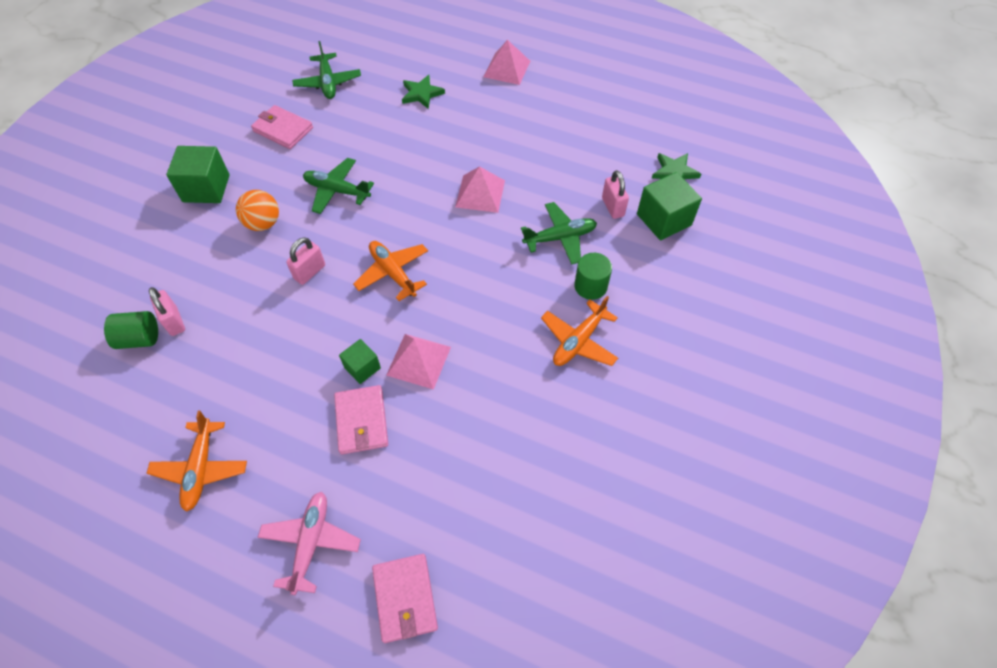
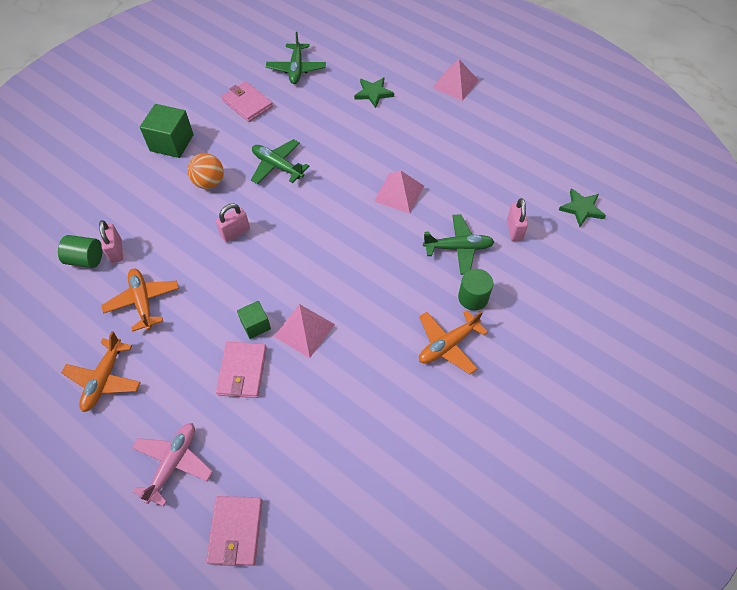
camera: 15 degrees right, 0 degrees up
(393, 273) = (304, 248): orange plane -> orange plane (143, 302)
(664, 219) = (558, 251): green cube -> none

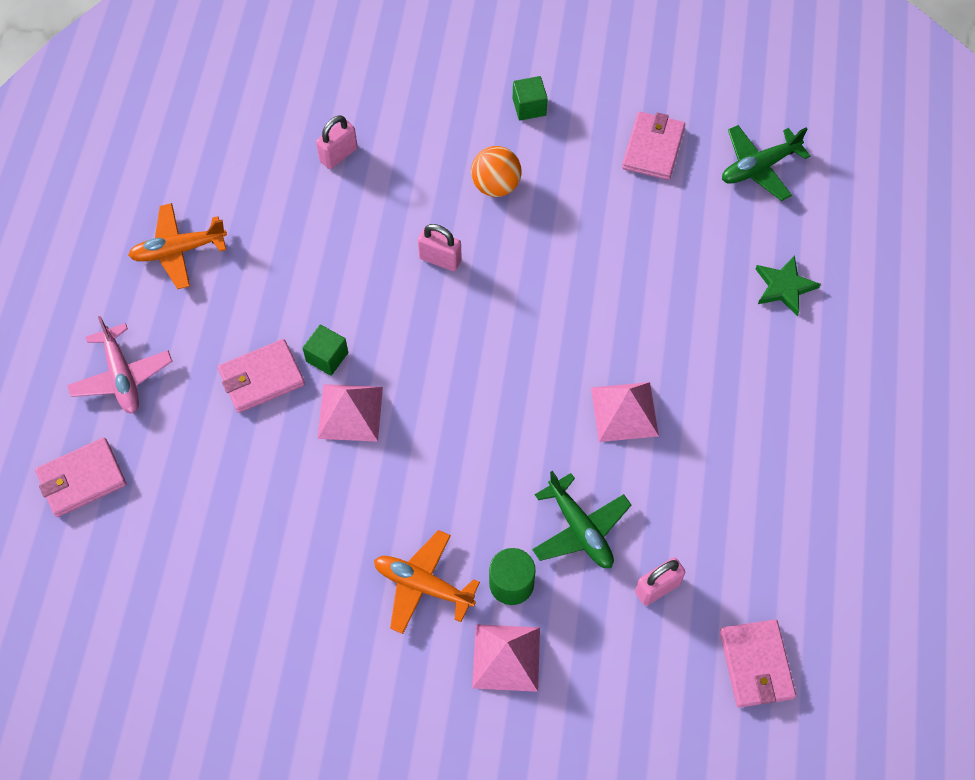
camera: 60 degrees right, 5 degrees up
(86, 259) = (309, 133): green cylinder -> none
(143, 302) = (290, 225): orange plane -> none
(172, 143) = (529, 107): green cube -> green cube, size x0.58
(173, 463) = (122, 376): pink plane -> pink plane turned 75 degrees clockwise
(277, 166) = (572, 244): green plane -> none
(455, 84) = (884, 384): pink pyramid -> pink pyramid (506, 657)
(581, 209) = (756, 665): green star -> pink wallet

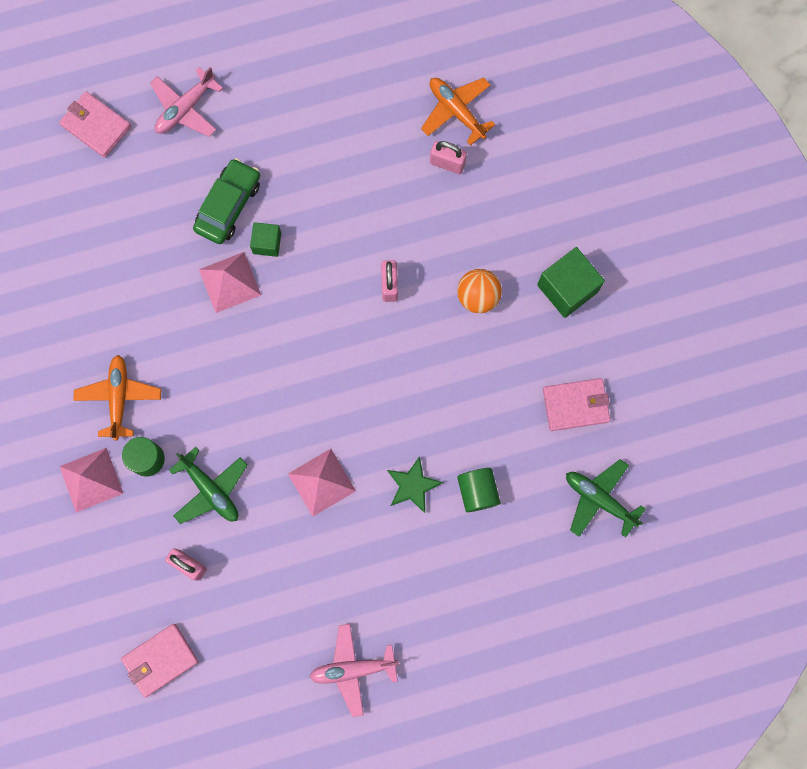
camera: 65 degrees right, 15 degrees up
(178, 250) = (306, 91): orange plane -> orange plane (456, 111)
(261, 378) = (228, 205): pink wallet -> green car
(529, 107) = (567, 288): green cube -> green cube, size x1.72
(580, 529) = (210, 490): green plane -> green plane turned 75 degrees counterclockwise
(702, 269) = (477, 491): none -> green cylinder
(784, 287) = (491, 563): green star -> green star (413, 485)
(845, 464) = (353, 669): none -> pink plane

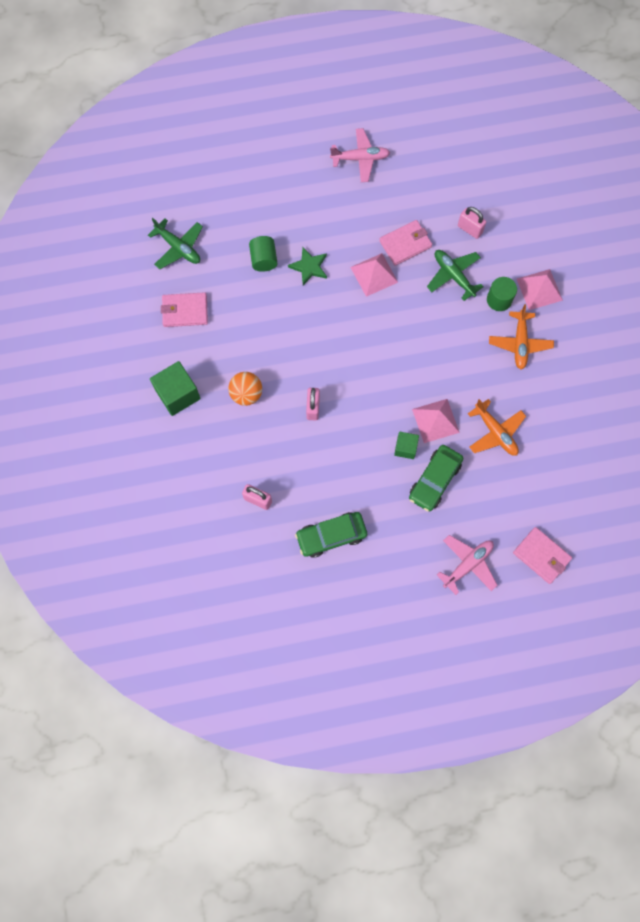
camera: 175 degrees left, 5 degrees down
(160, 660) = (490, 174): pink wallet -> pink wallet (405, 244)
(353, 128) = (331, 536): none -> green car
(456, 111) = (245, 543): orange plane -> orange plane (495, 432)

